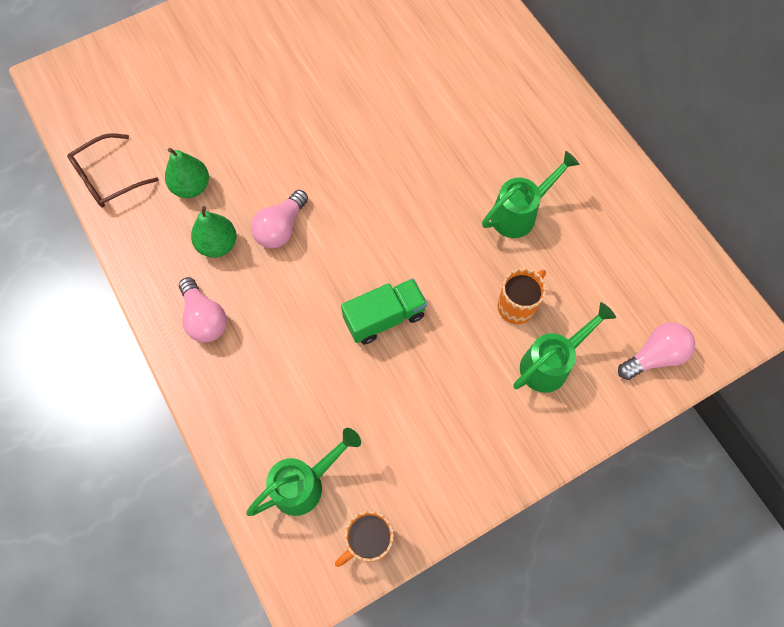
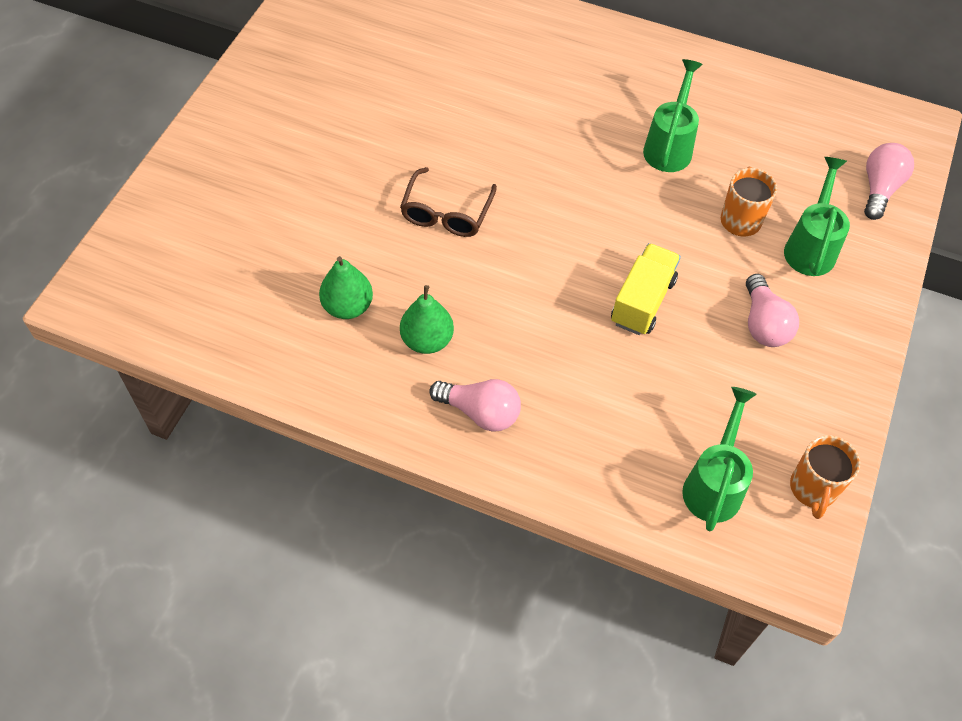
camera: 40 degrees left, 10 degrees down
(107, 179) = (250, 354): brown glasses -> brown glasses (446, 214)
(281, 228) = (473, 288): pink light bulb -> pink light bulb (763, 324)
(384, 318) = (642, 301): green truck -> yellow truck

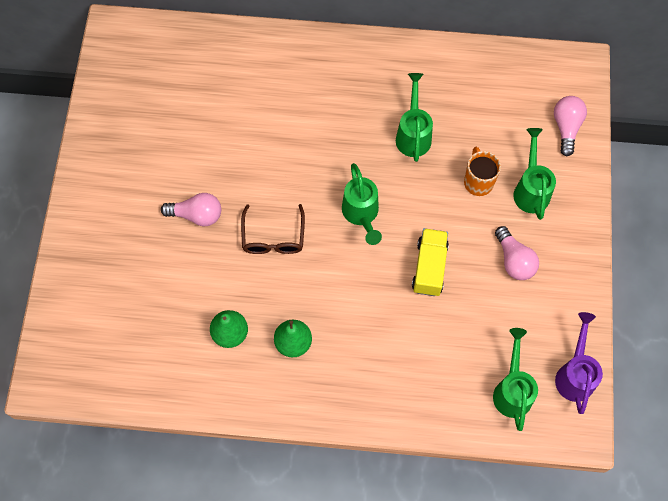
camera: 15 degrees left, 10 degrees up
(480, 412) = (346, 385): pink light bulb -> pink light bulb (197, 215)
(571, 217) = (361, 215): none -> green watering can
(813, 489) = (575, 374): orange mug -> purple watering can

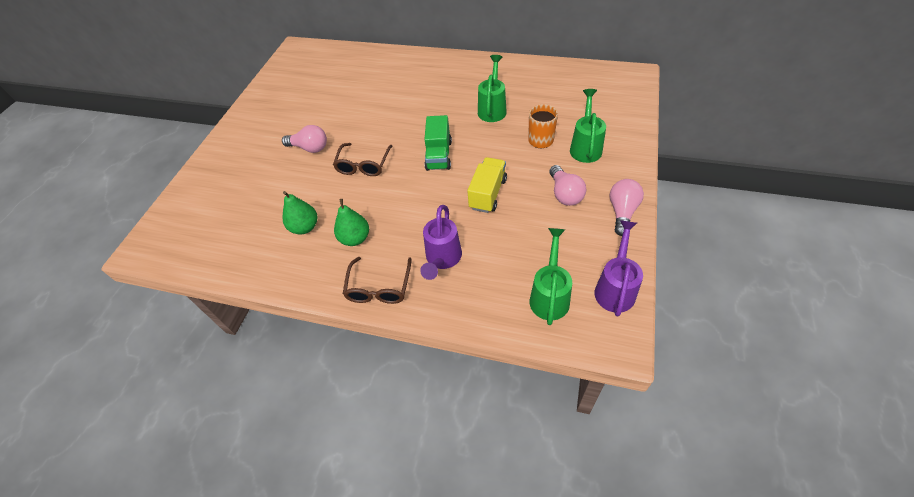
camera: 15 degrees right, 15 degrees down
(336, 402) = (379, 288): none -> brown glasses
(361, 215) = (439, 155): green watering can -> green truck
(396, 360) = (442, 260): none -> purple watering can
(566, 127) = (620, 110): pink light bulb -> pink light bulb (622, 212)

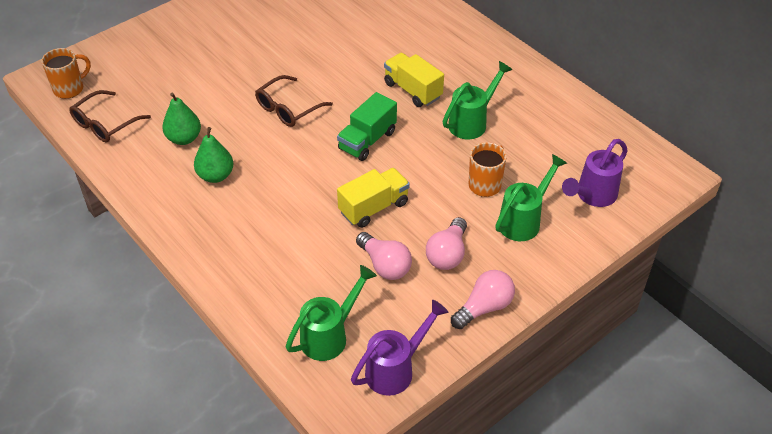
camera: 30 degrees right, 5 degrees down
(173, 244) = (70, 89): none -> orange mug
(310, 148) = (257, 62): pink light bulb -> pink light bulb (385, 265)
(379, 288) = (193, 233): brown glasses -> brown glasses (104, 124)
(436, 110) = (413, 90): none -> yellow truck
(442, 260) = (270, 243): purple watering can -> purple watering can (592, 196)

